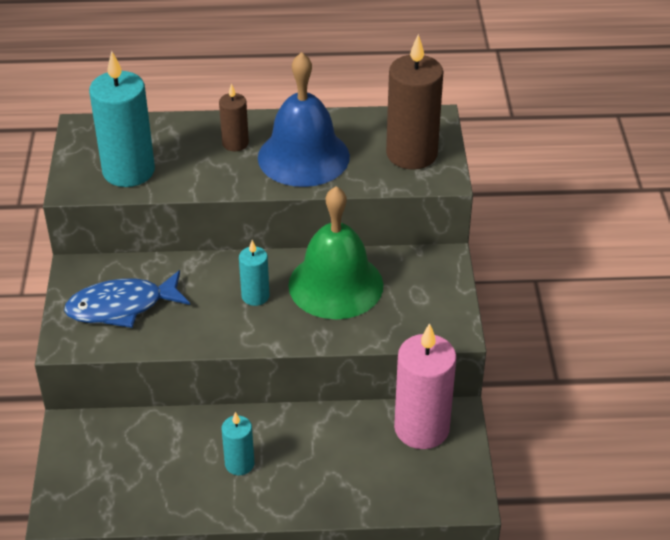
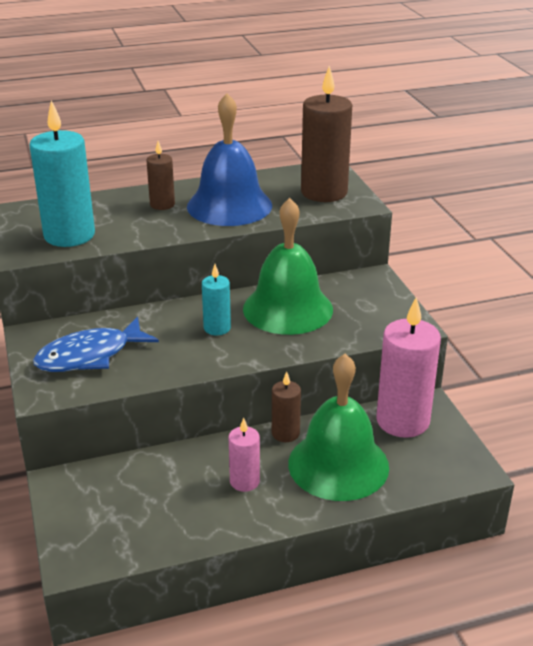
camera: 15 degrees left, 10 degrees down
(239, 464) = (244, 481): turquoise candle -> pink candle
(299, 418) = (285, 433): none -> brown candle
(336, 465) = (338, 464): none -> green bell

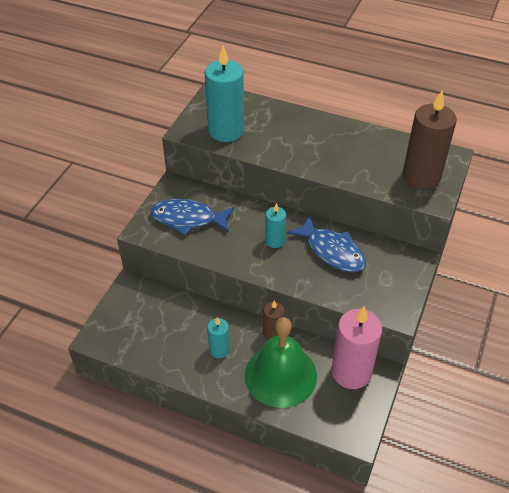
camera: 40 degrees right, 15 degrees up
(162, 204) = (304, 132): brown candle -> none
(229, 205) = (344, 155): blue bell -> none
(244, 481) = (219, 350): pink candle -> turquoise candle
(288, 308) = (332, 251): green bell -> blue fish

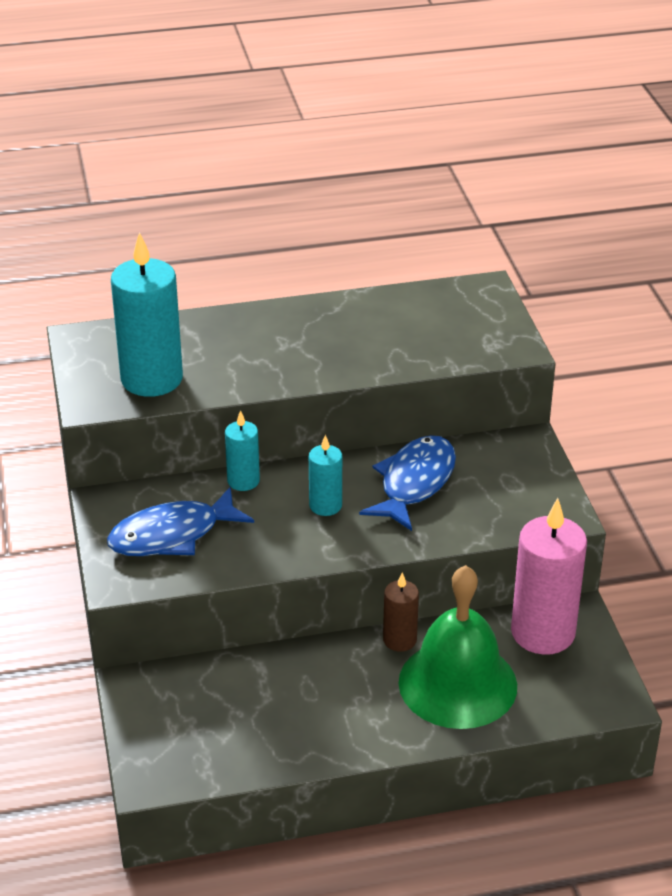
camera: 35 degrees left, 10 degrees down
(219, 350) = (346, 697): turquoise candle -> turquoise candle (243, 481)
(332, 251) = (414, 483): blue fish -> blue fish turned 75 degrees counterclockwise
(421, 176) = (473, 327): brown candle -> none

